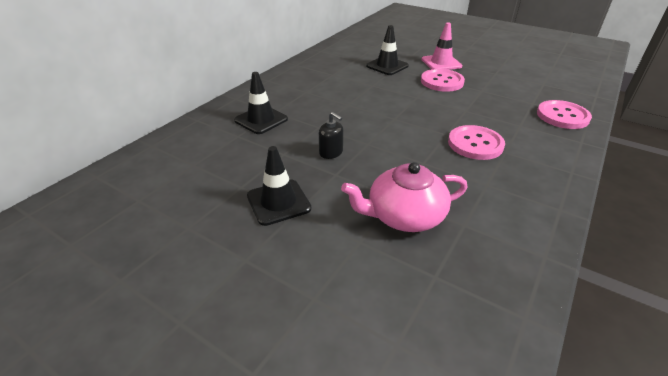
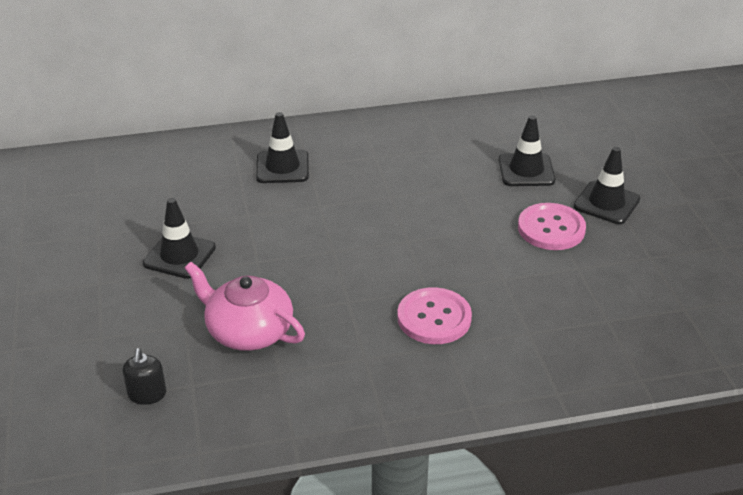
camera: 45 degrees right, 0 degrees up
(331, 152) = (287, 239): black soap dispenser -> black soap dispenser (147, 394)
(441, 63) = (606, 203): pink traffic cone -> black traffic cone
(562, 116) = (606, 357): pink button -> none

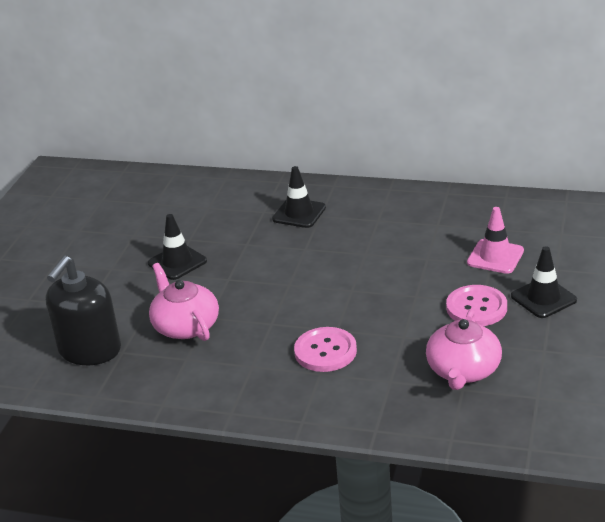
camera: 30 degrees right, 5 degrees down
(147, 394) = (89, 350): black soap dispenser -> black soap dispenser, size x2.30
(526, 170) = (495, 257): black traffic cone -> pink traffic cone
(592, 300) = (463, 370): none -> pink teapot

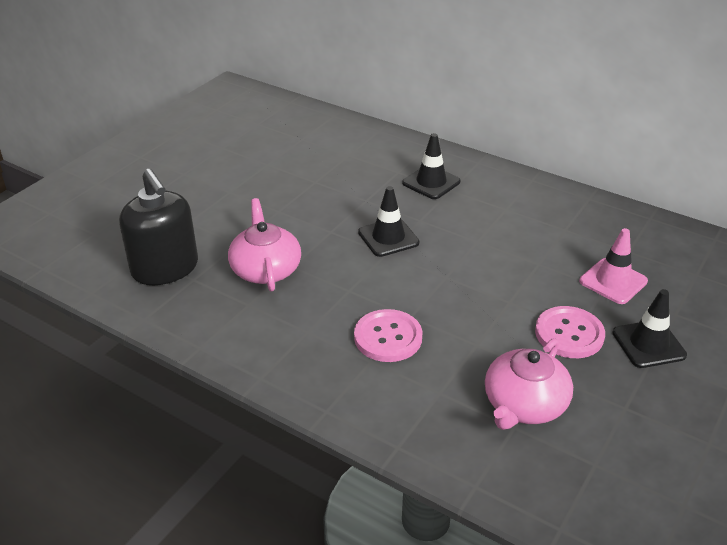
camera: 15 degrees right, 5 degrees up
(89, 350) = (165, 268): black soap dispenser -> black soap dispenser turned 75 degrees counterclockwise
(177, 262) = (292, 201): black traffic cone -> black traffic cone (388, 237)

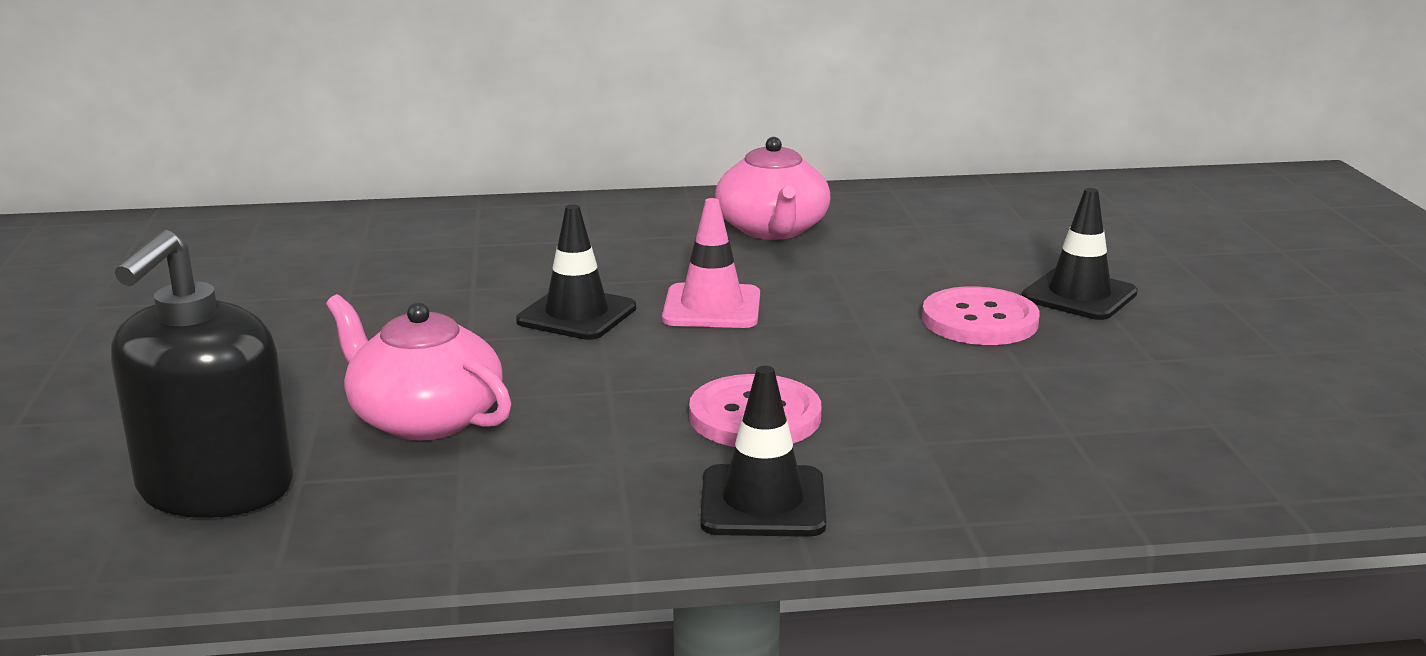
camera: 40 degrees left, 15 degrees down
(165, 268) = (215, 488): black soap dispenser -> black soap dispenser turned 90 degrees clockwise
(431, 182) = (547, 240): black traffic cone -> black traffic cone (763, 502)
(524, 405) = (1043, 406): pink teapot -> pink teapot (772, 229)
(613, 281) = (946, 256): pink traffic cone -> pink traffic cone (712, 307)

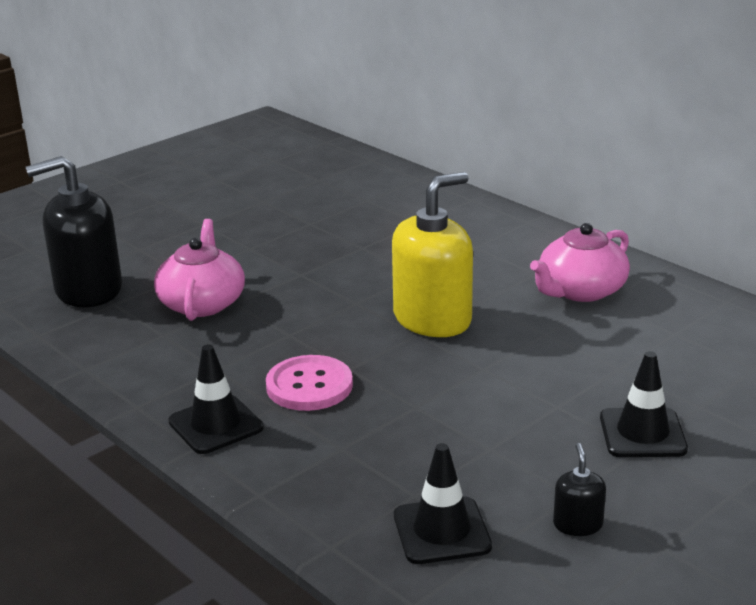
camera: 55 degrees right, 5 degrees up
(577, 315) = (367, 287): black traffic cone -> black traffic cone (442, 531)
(712, 307) = (432, 319): pink traffic cone -> yellow soap dispenser
(979, 320) = (541, 410): pink button -> none
(1208, 374) = (577, 524): none -> black soap dispenser

